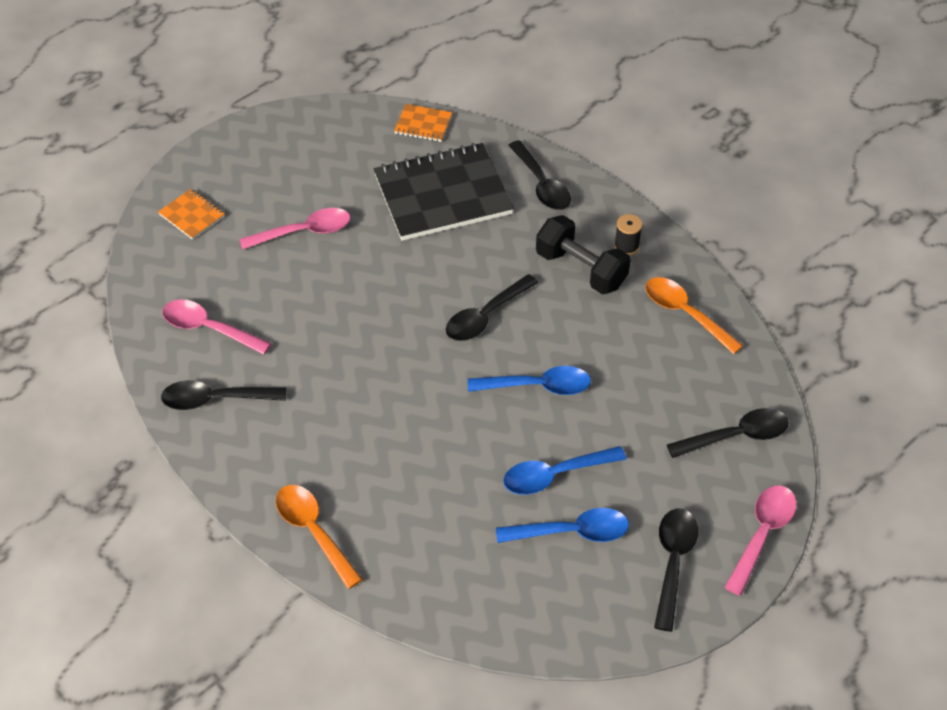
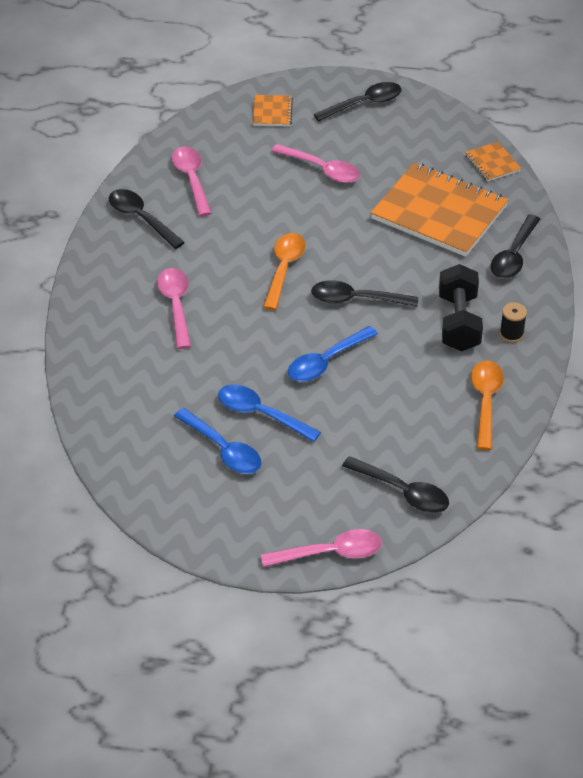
camera: 50 degrees right, 5 degrees down
(313, 531) = (92, 325): orange spoon -> orange spoon (284, 269)
(357, 448) = (176, 305): none -> pink spoon
(442, 194) = (439, 212): black notebook -> orange notebook
(538, 386) = (326, 362): blue spoon -> blue spoon turned 90 degrees clockwise
(673, 562) = (254, 516): black spoon -> black spoon (364, 104)

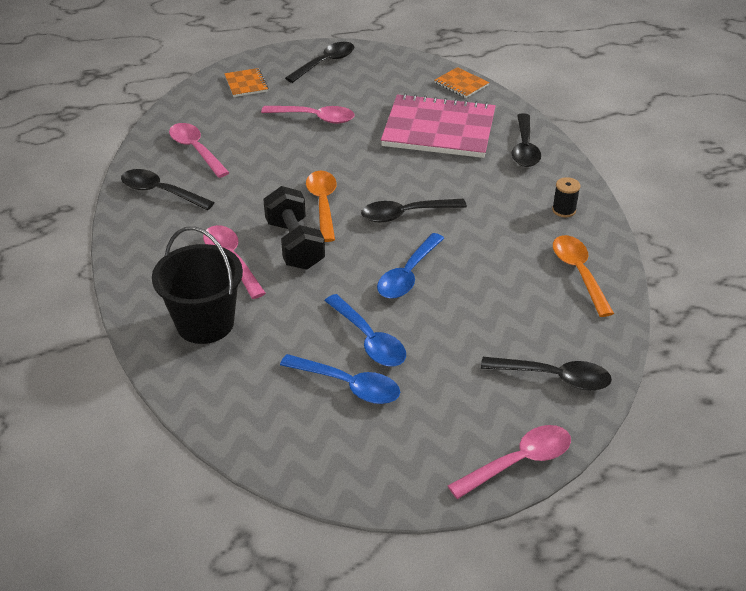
camera: 20 degrees left, 5 degrees down
(128, 361) = (205, 323): none -> black bucket
(260, 414) = (369, 340): blue spoon -> blue spoon turned 135 degrees counterclockwise
(439, 212) = (439, 129): orange notebook -> pink notebook
(458, 322) = (511, 212): black dumbbell -> black dumbbell (294, 244)

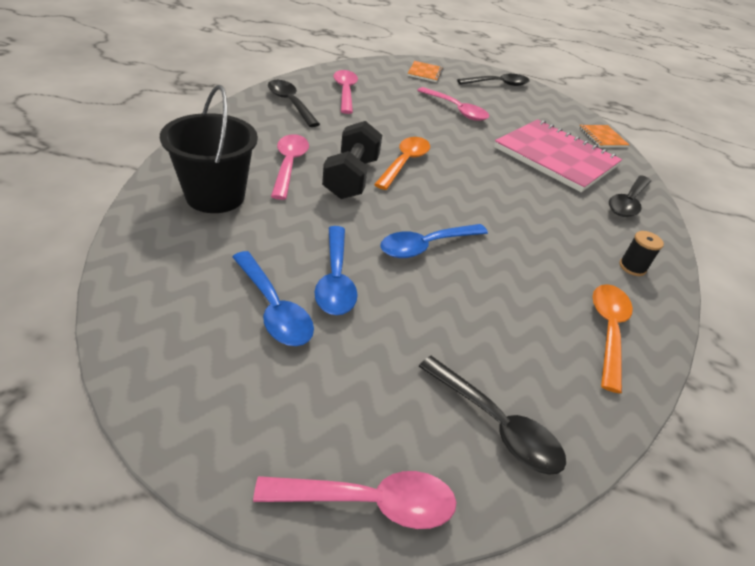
camera: 25 degrees right, 0 degrees up
(405, 214) = (469, 201): black spoon -> none

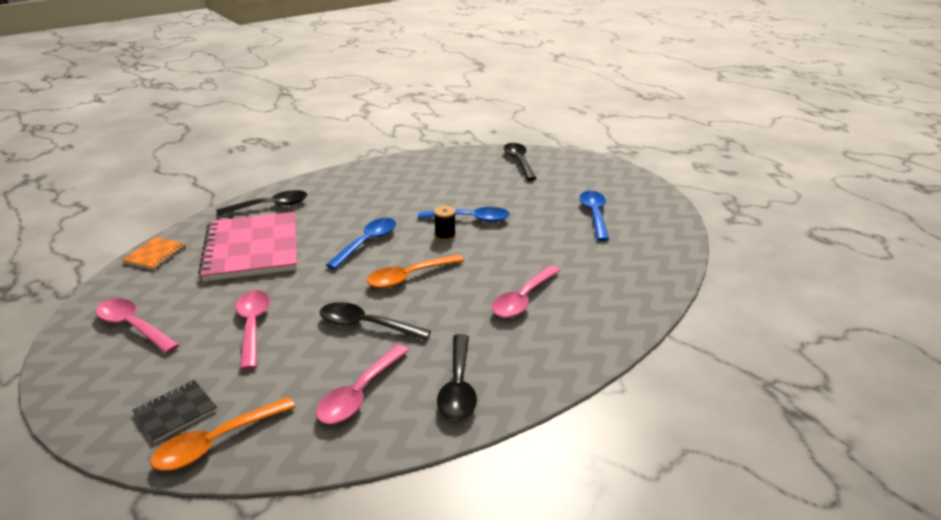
camera: 140 degrees left, 10 degrees down
(215, 196) = (604, 286): black bucket -> none
(335, 280) = (548, 218): blue spoon -> blue spoon (367, 243)
(351, 178) = (476, 274): black dumbbell -> none
(370, 502) = (588, 161): pink spoon -> pink spoon (133, 326)
(425, 73) = (175, 412): orange notebook -> black notebook
(498, 84) = (106, 359): black spoon -> black spoon (366, 325)
(608, 330) = (419, 167): orange spoon -> orange spoon (216, 442)
(632, 267) = (351, 180): black spool -> black spool (445, 236)

